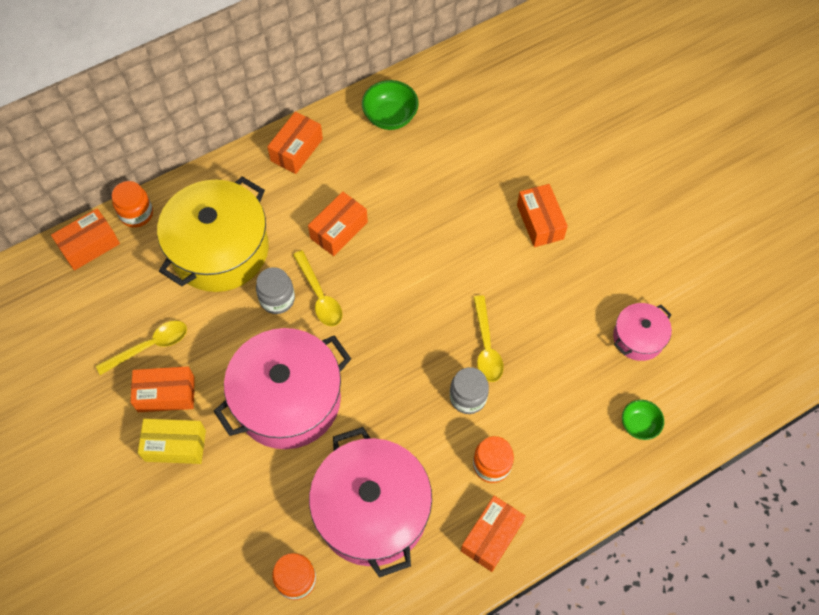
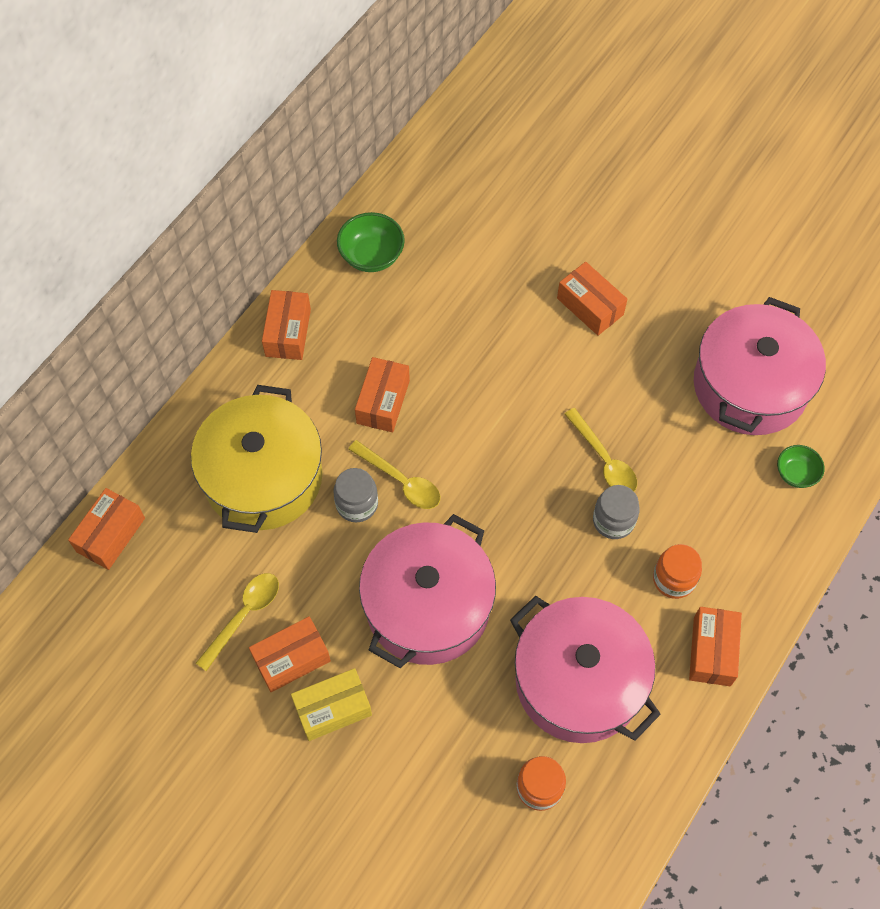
camera: 25 degrees left, 0 degrees up
(136, 214) = (145, 477): orange jar -> none
(638, 338) = (750, 386): pink pot -> pink pot, size x2.00

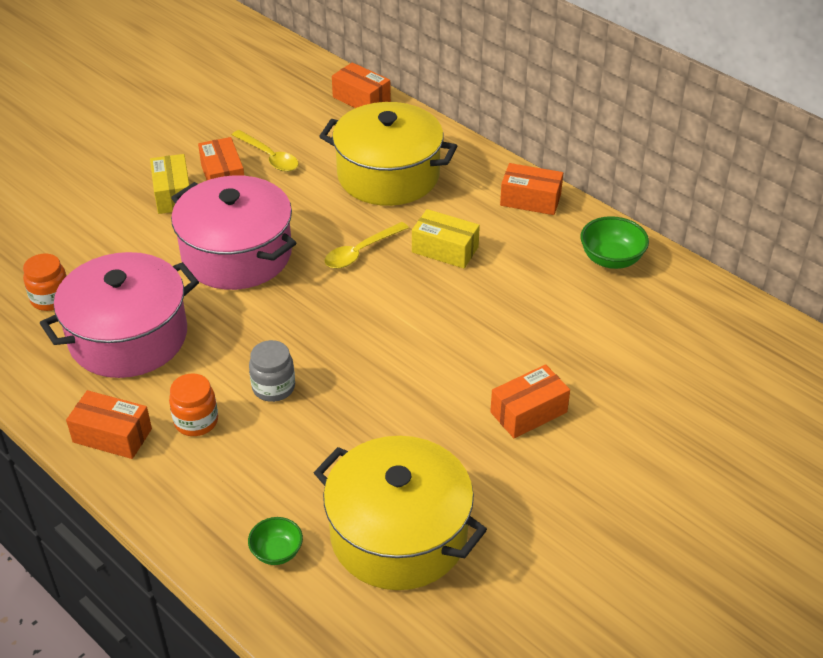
camera: 100 degrees right, 20 degrees down
(357, 504) = (346, 224): grey jar -> none
(383, 402) = (445, 250): orange box -> yellow box
(604, 460) = (342, 392): yellow spoon -> none
(750, 386) = (398, 535): pink pot -> yellow pot

